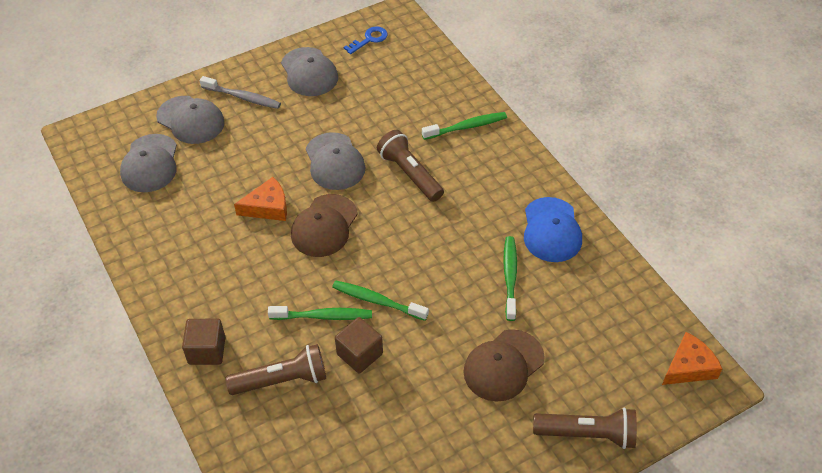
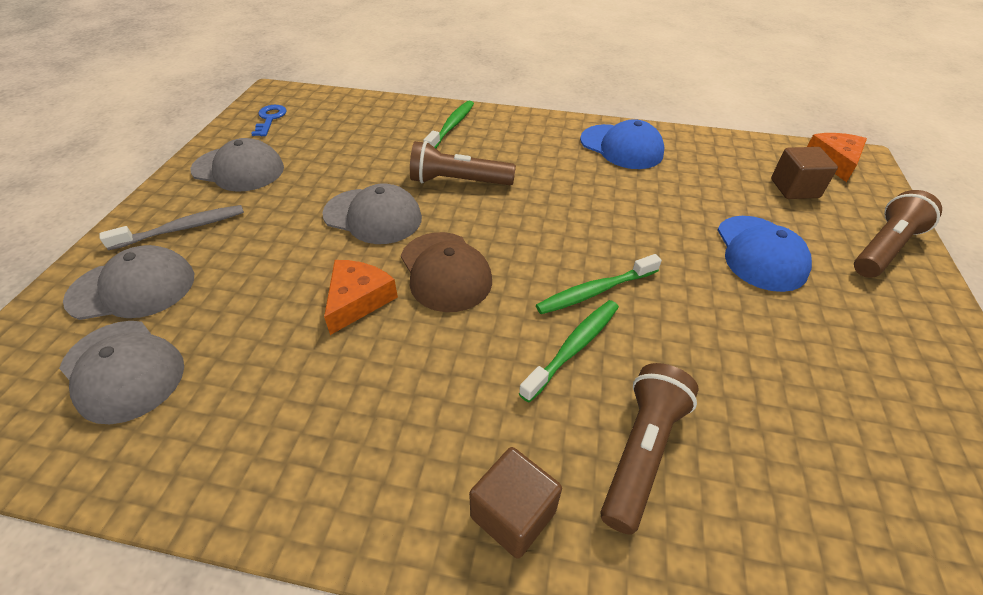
camera: 50 degrees left, 5 degrees down
(359, 354) = (659, 349): brown cube -> brown cube (794, 188)
(503, 365) = (760, 253): brown cap -> blue cap
(510, 277) = (651, 193): green toothbrush -> none

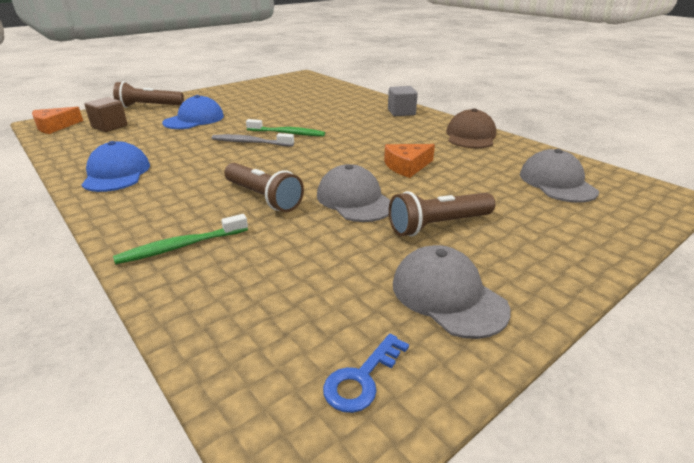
camera: 140 degrees left, 15 degrees down
(133, 288) = (561, 220): grey cap -> none
(183, 228) = (521, 250): grey toothbrush -> grey toothbrush (250, 142)
(445, 271) = (345, 160): brown cap -> brown cap (470, 136)
(513, 514) = (401, 112): brown cube -> grey cube
(574, 347) = (327, 126): green toothbrush -> none
(641, 452) = (345, 108): brown flashlight -> brown flashlight (438, 225)

